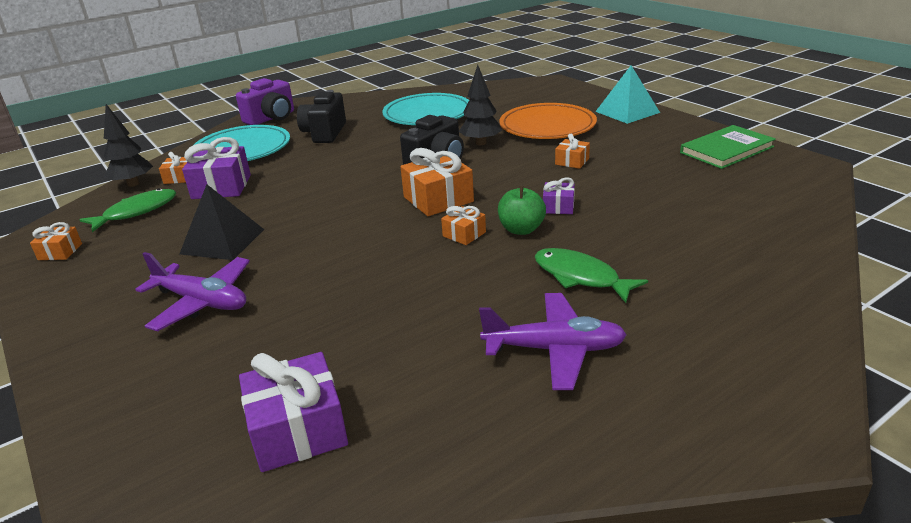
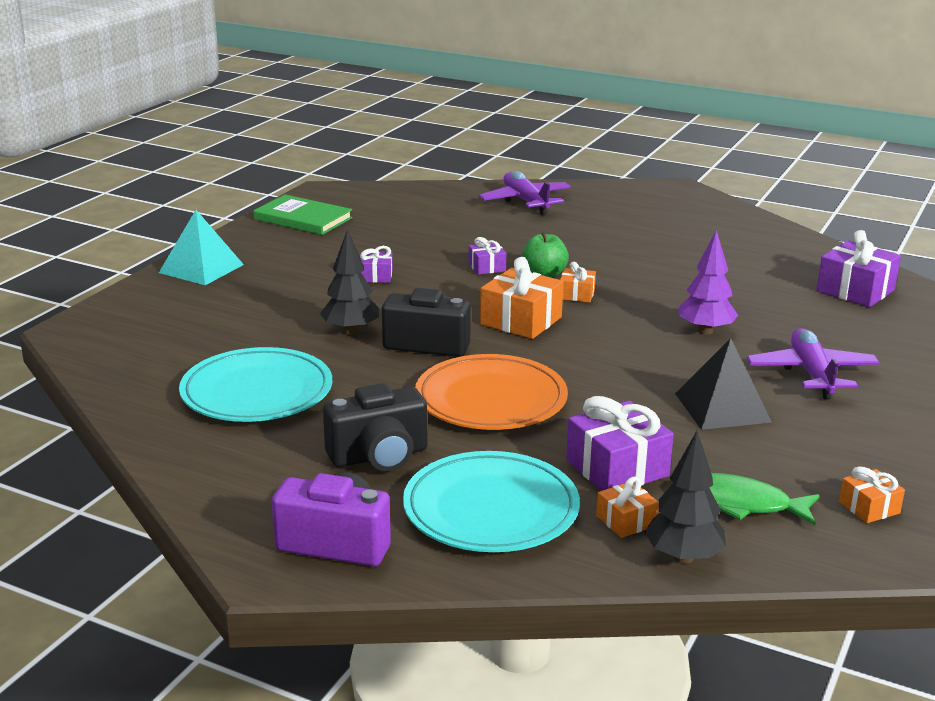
camera: 120 degrees left, 5 degrees down
(331, 276) = (705, 331): none -> purple tree
(547, 126) = (273, 303): orange plate -> orange plate (491, 399)
(554, 349) = (687, 240): purple plane -> purple plane (525, 201)
(572, 161) = (376, 276): orange gift -> purple gift
(580, 277) = (594, 245): green fish -> none

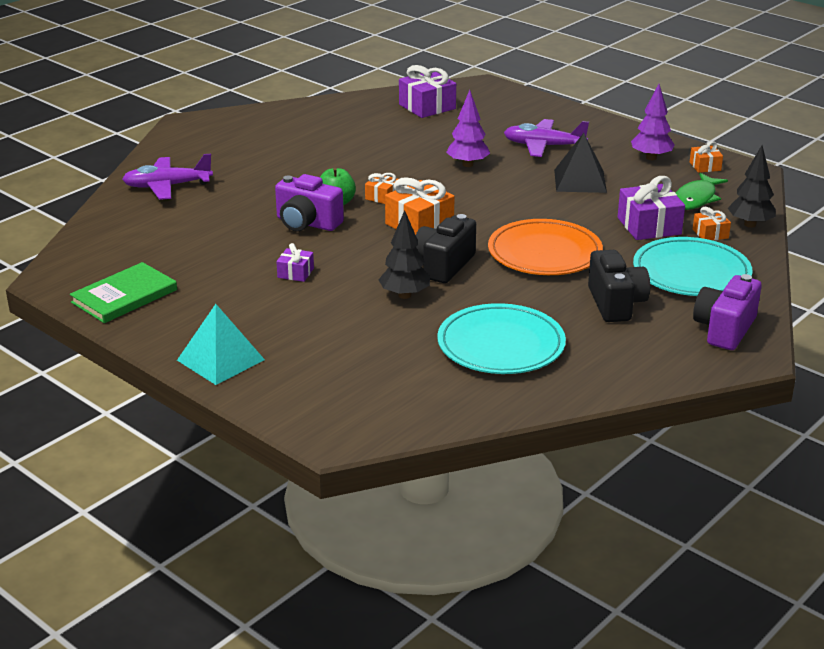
camera: 75 degrees left, 5 degrees up
(487, 267) = (307, 223): purple gift -> purple camera
(854, 458) = (651, 158): none -> purple tree

